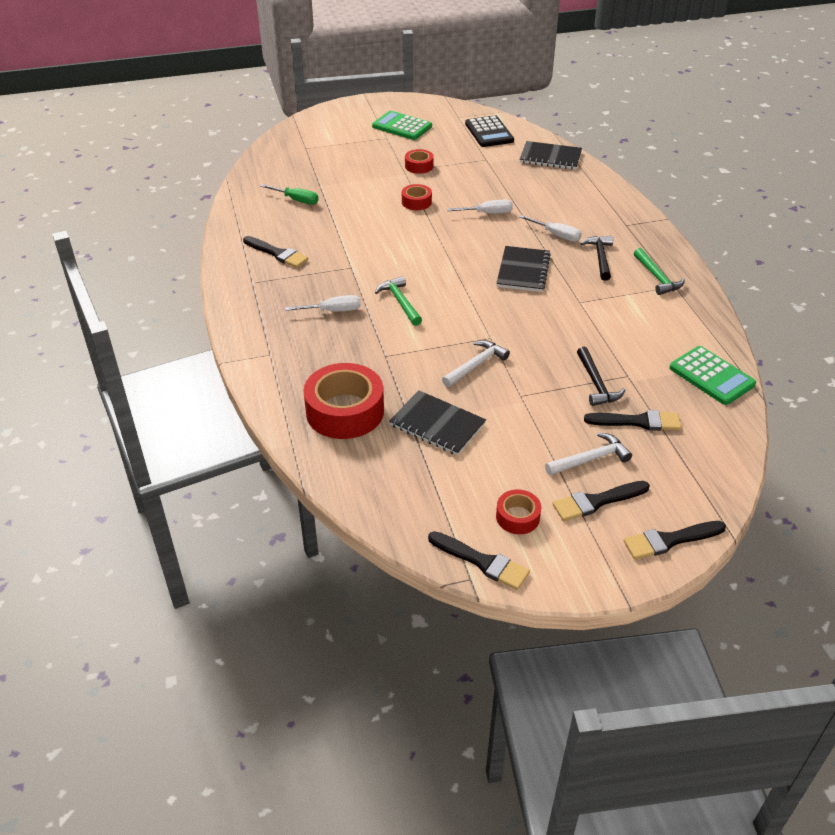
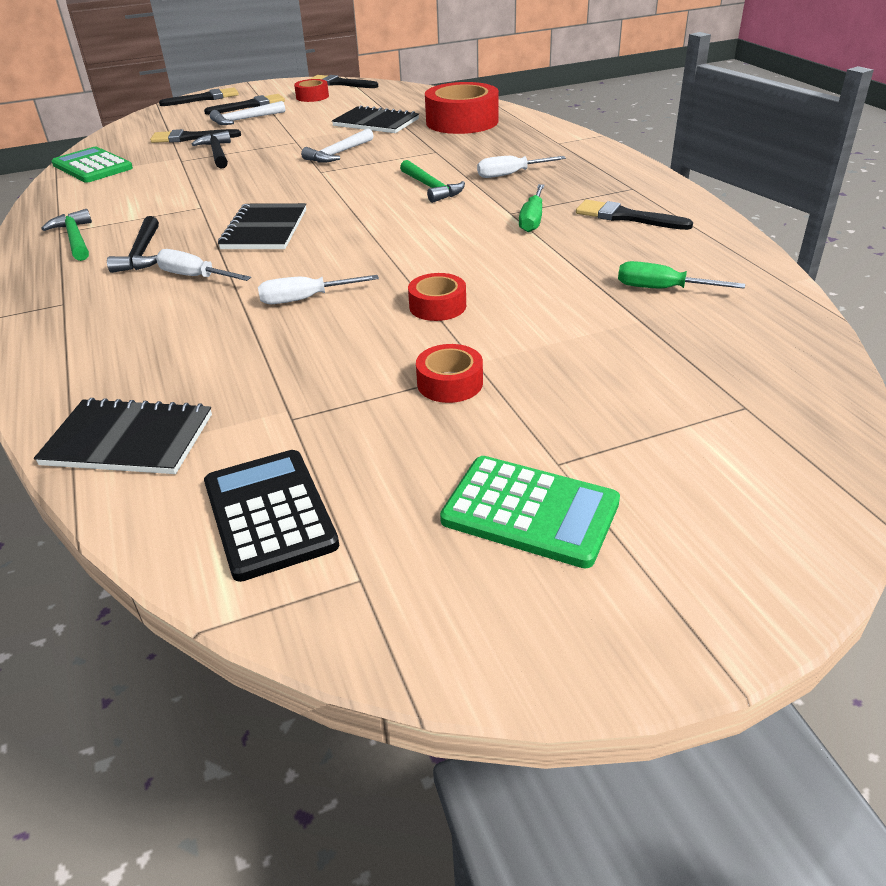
camera: 175 degrees right, 5 degrees down
(339, 258) = (532, 220): none -> green screwdriver

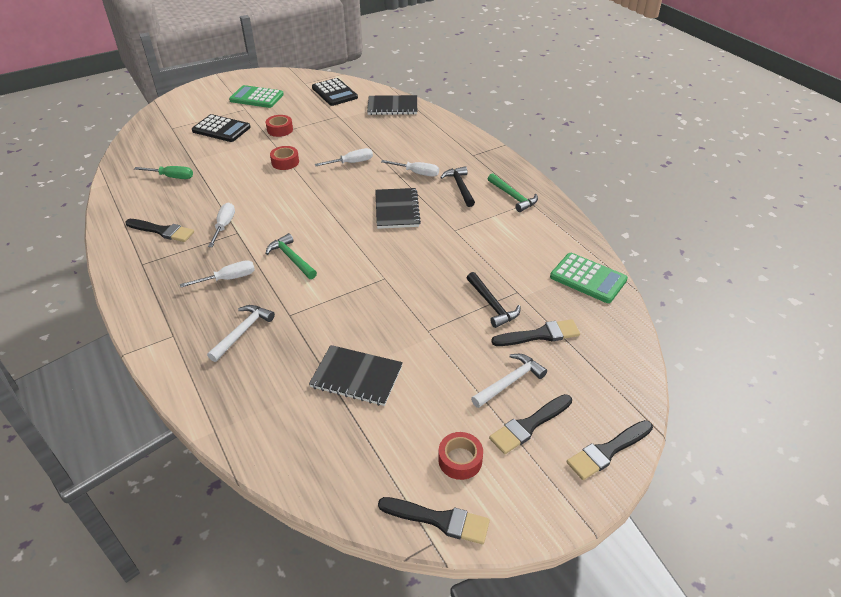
camera: 170 degrees right, 5 degrees up
(338, 153) = (378, 308): white hammer -> white hammer (242, 332)
(462, 122) = (261, 381): red tape -> none
(532, 220) = (224, 225): green screwdriver -> white screwdriver
(604, 394) = (221, 129): none -> black calculator

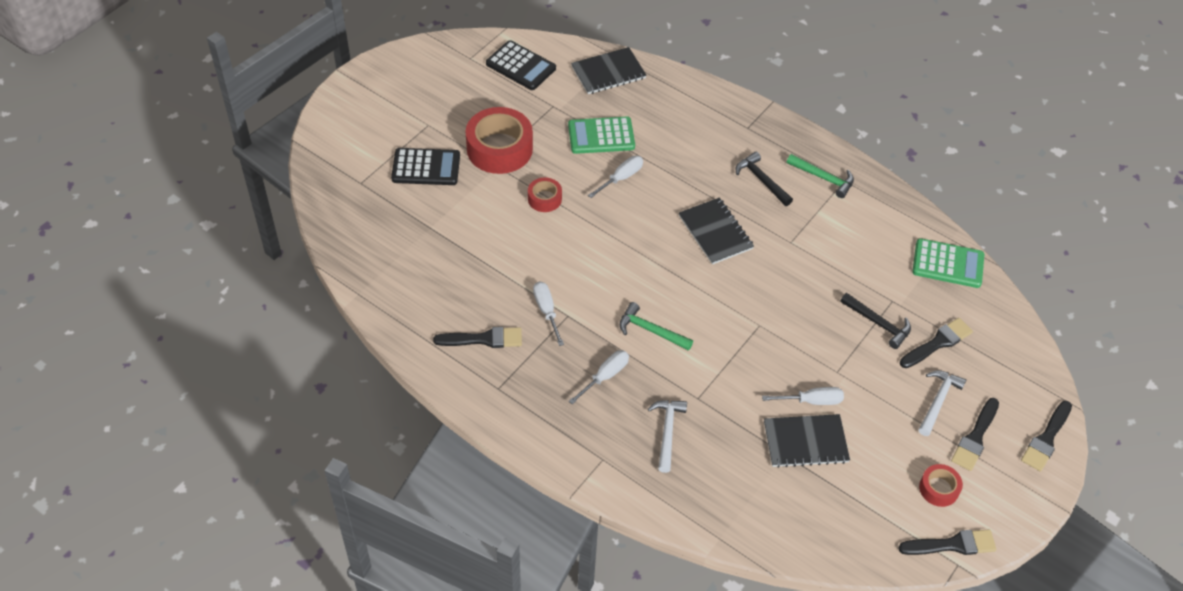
camera: 25 degrees left, 10 degrees up
(172, 177) = (429, 260): green screwdriver -> none
(256, 97) = (427, 101): green calculator -> green calculator (601, 136)
(280, 130) = (499, 149): red tape -> red tape, size x1.99
(417, 173) = (704, 173): white screwdriver -> white screwdriver (812, 401)

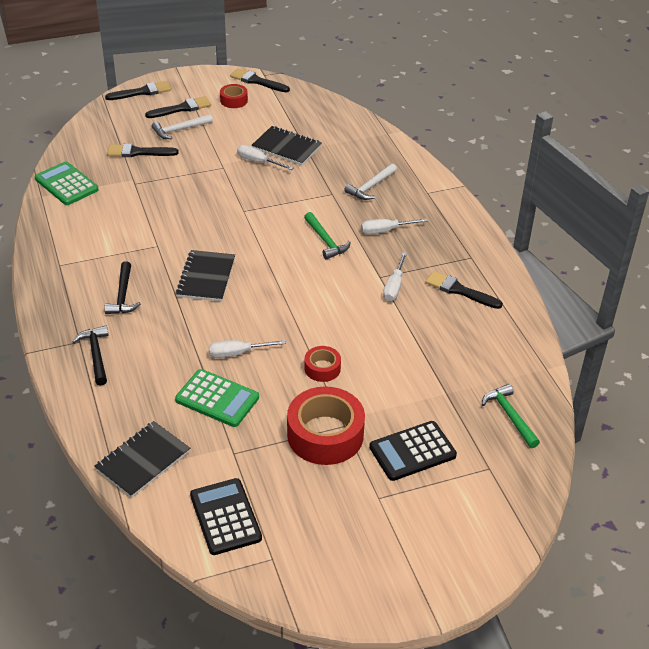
camera: 145 degrees left, 10 degrees down
(426, 167) = (412, 451): black calculator -> black calculator turned 60 degrees counterclockwise
(608, 72) = (143, 460): black notebook -> black notebook turned 60 degrees counterclockwise
(823, 178) = (72, 273): green hammer -> green hammer (509, 416)
(878, 323) = (162, 177): black hammer -> black hammer (96, 355)

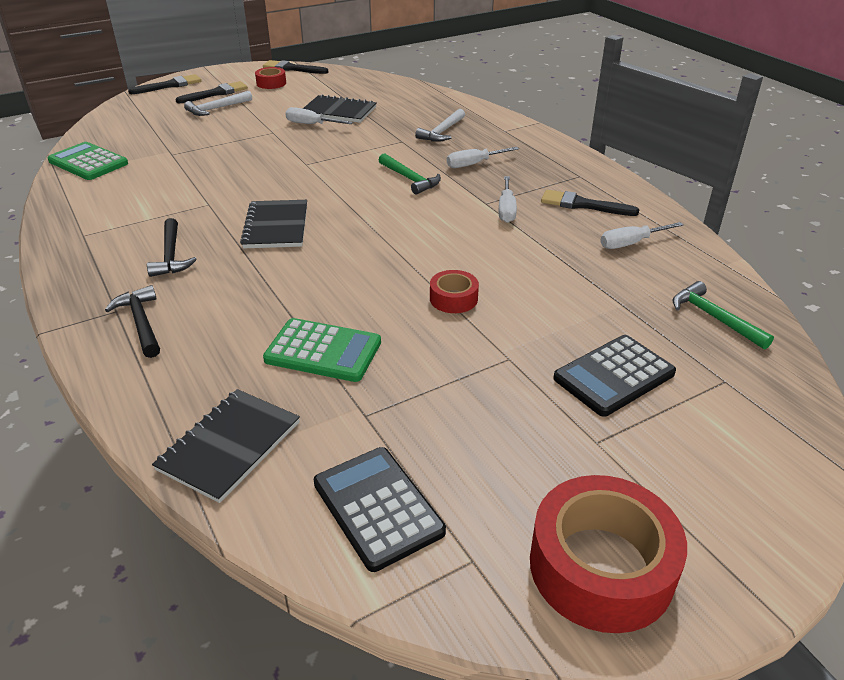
camera: 10 degrees left, 5 degrees down
(138, 152) = (172, 129): black brush -> none
(237, 353) = (336, 297): white screwdriver -> white screwdriver (630, 243)
(325, 435) = (487, 373): red tape -> red tape (601, 566)

